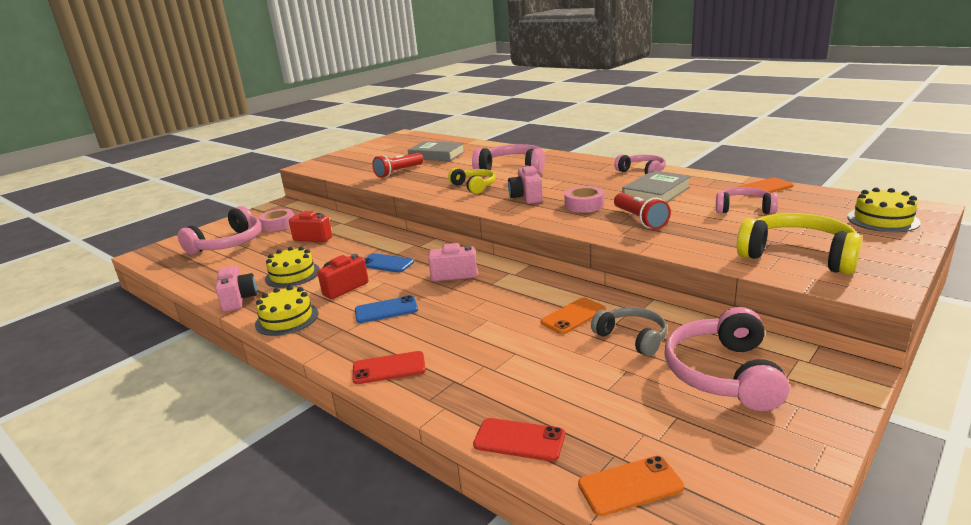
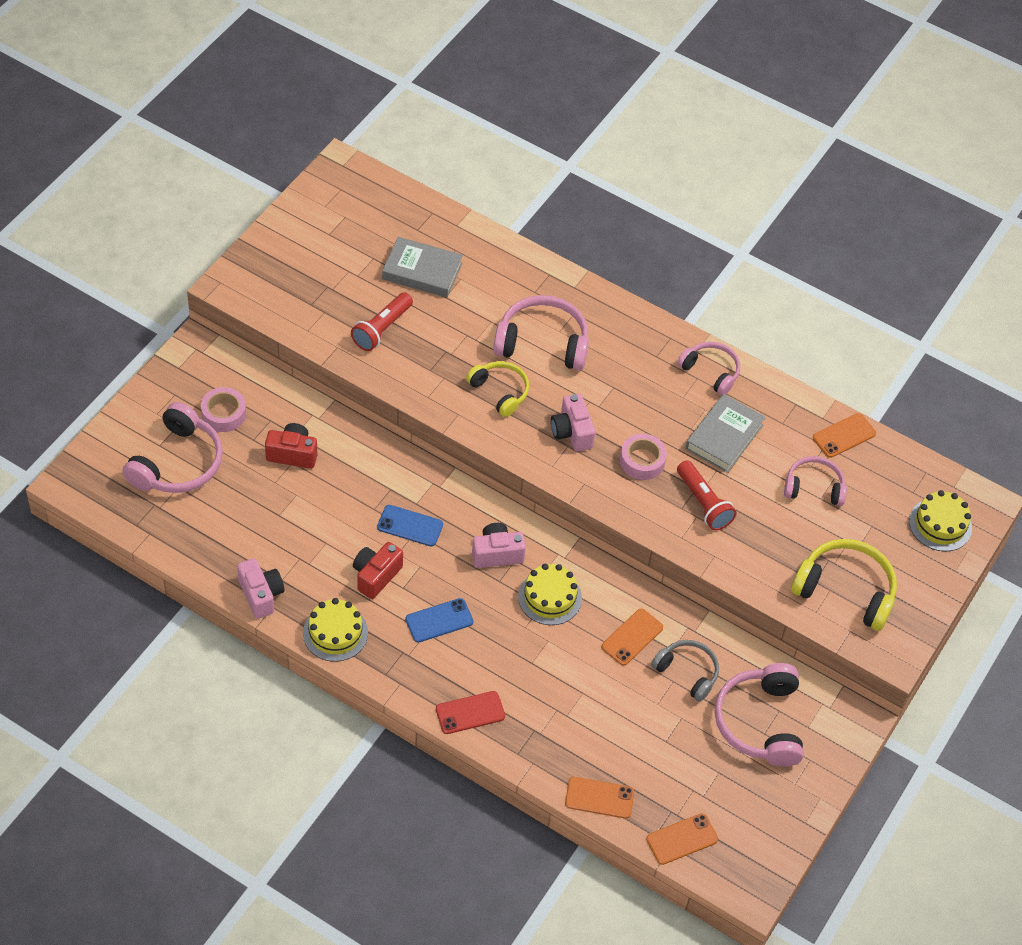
camera: 15 degrees left, 30 degrees up
(292, 275) = (302, 545): yellow cake -> yellow cake (550, 597)
(519, 440) = (599, 798): red phone -> orange phone

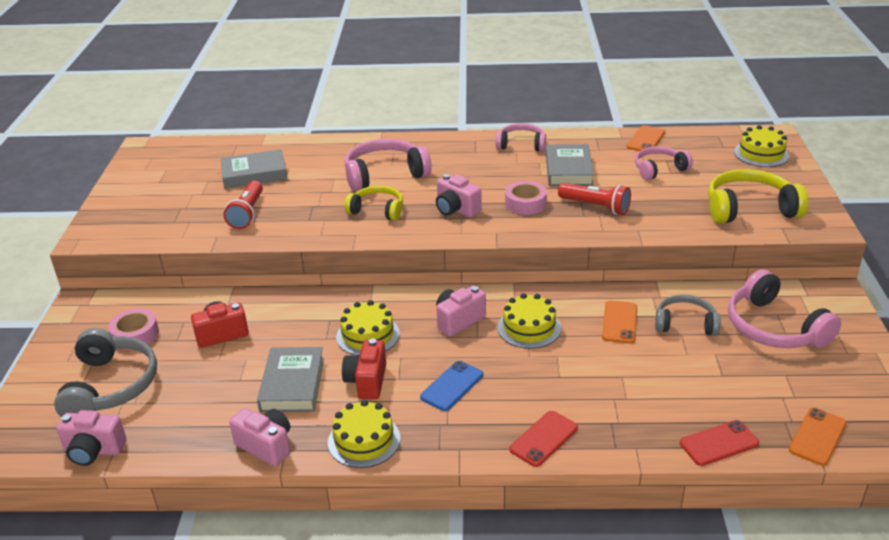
camera: 25 degrees left, 20 degrees down
(136, 524) = (94, 451): none -> pink camera
(178, 463) = (111, 386): pink headphones -> grey headphones
(316, 544) = (292, 384): none -> grey book
(410, 526) = (368, 335): blue phone -> yellow cake
(599, 798) = (719, 443): orange phone -> red phone

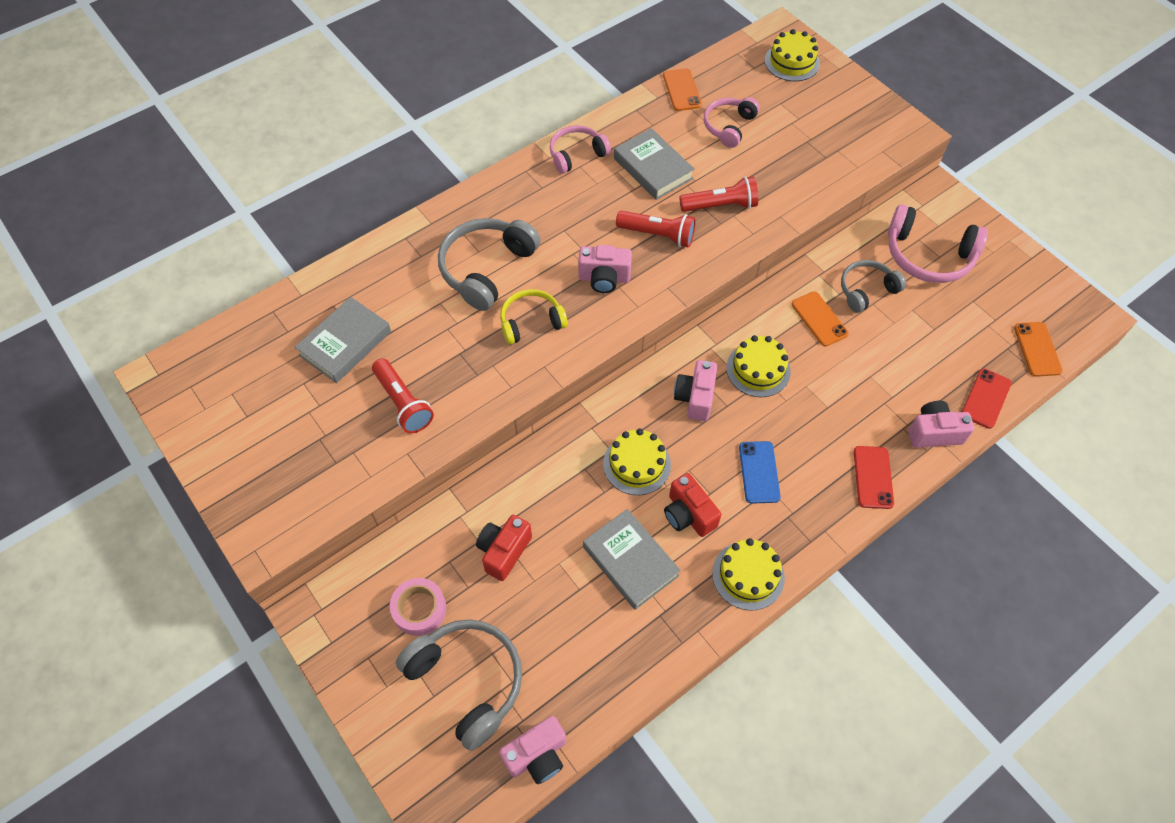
camera: 40 degrees left, 25 degrees up
(266, 446) = (678, 638): pink camera -> pink camera (934, 433)
(384, 174) = (486, 268): pink headphones -> grey headphones
(525, 203) = (658, 235): pink tape -> red flashlight
(749, 209) = (841, 140): yellow headphones -> none

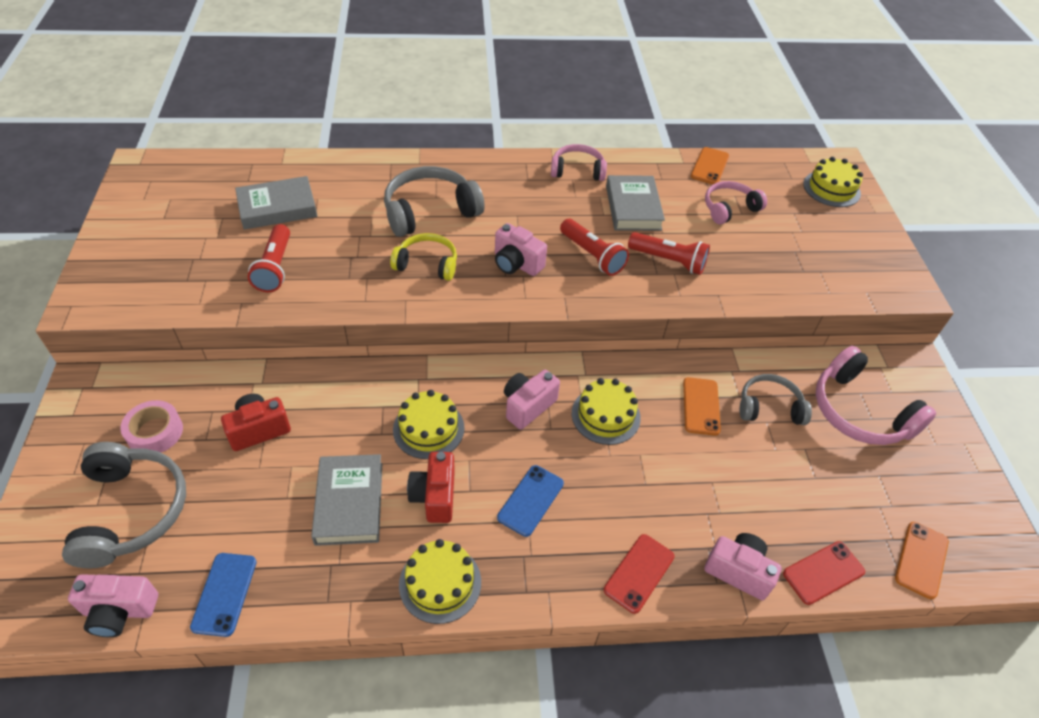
camera: 30 degrees right, 10 degrees down
(603, 689) = (224, 594): none -> blue phone

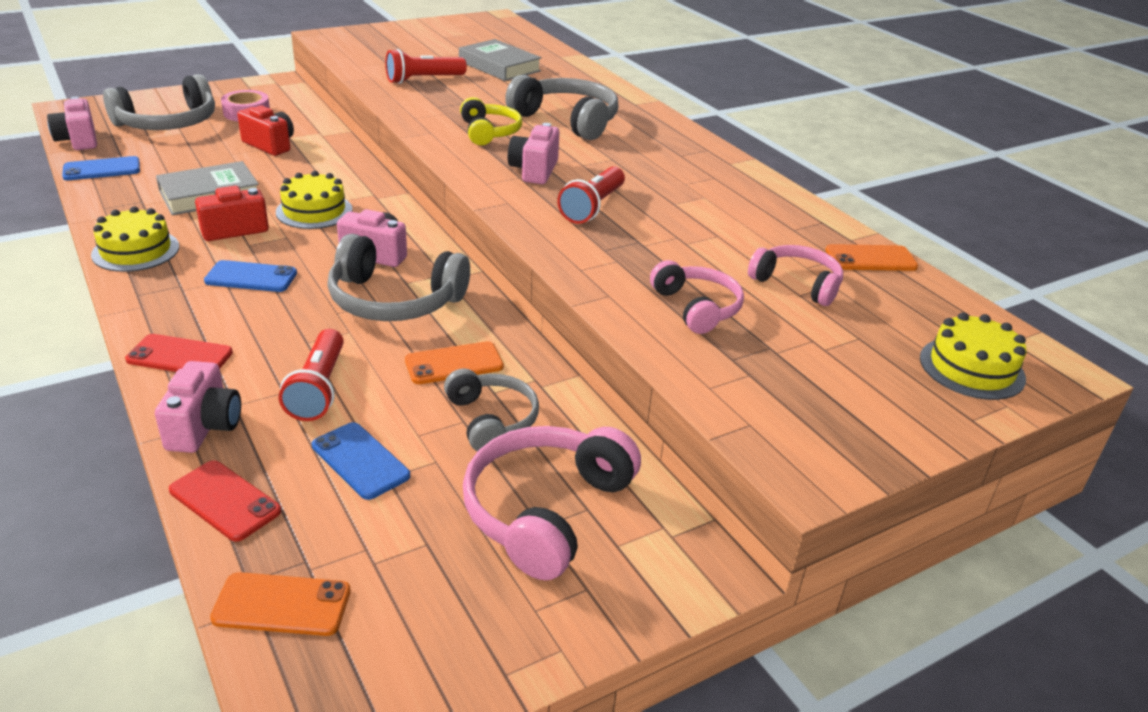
camera: 65 degrees right, 15 degrees down
(577, 170) = (734, 178): pink headphones -> pink headphones (697, 308)
(605, 415) = (394, 301): yellow cake -> grey headphones
(633, 208) = (710, 219): grey book -> none
(668, 261) = (636, 254): red flashlight -> red flashlight (318, 389)
(796, 487) = (360, 461): none -> blue phone

